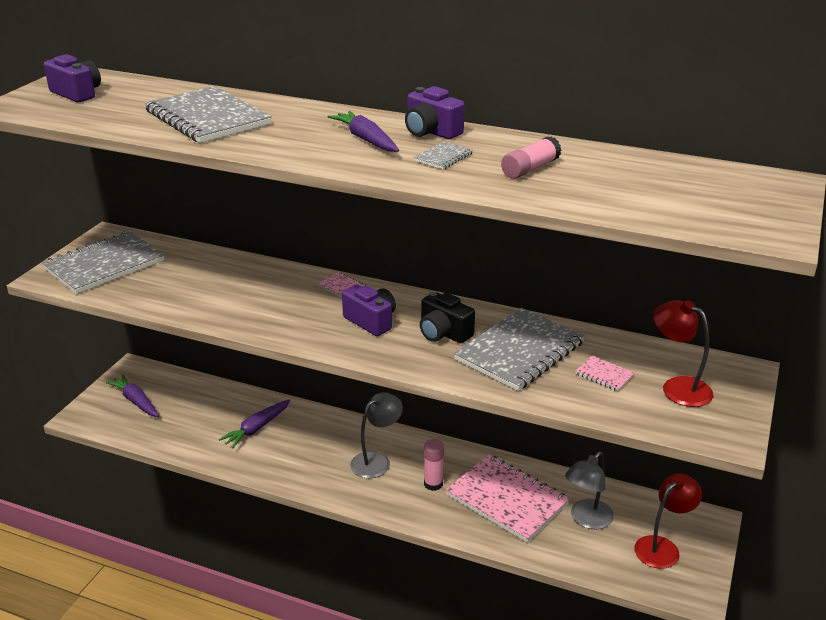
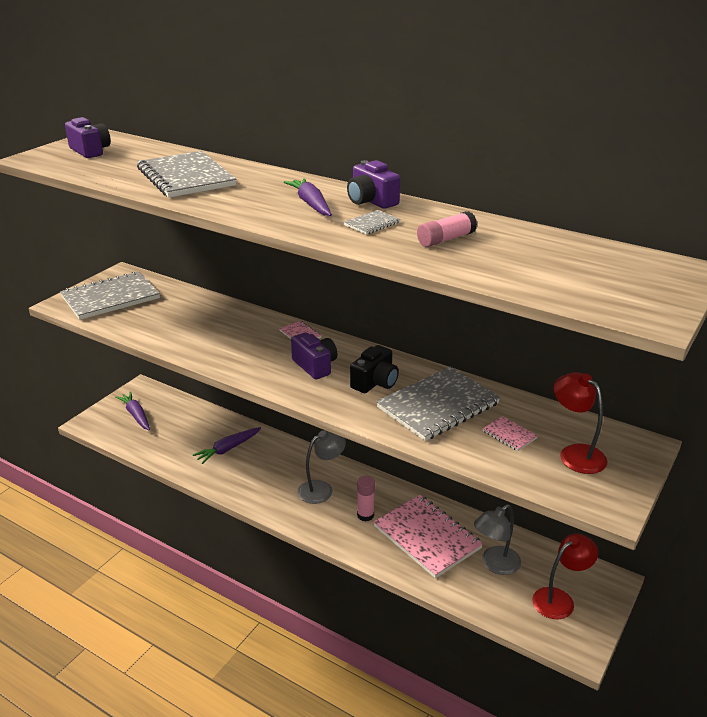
camera: 10 degrees right, 0 degrees up
(443, 333) = (375, 382): black camera -> black camera turned 105 degrees counterclockwise

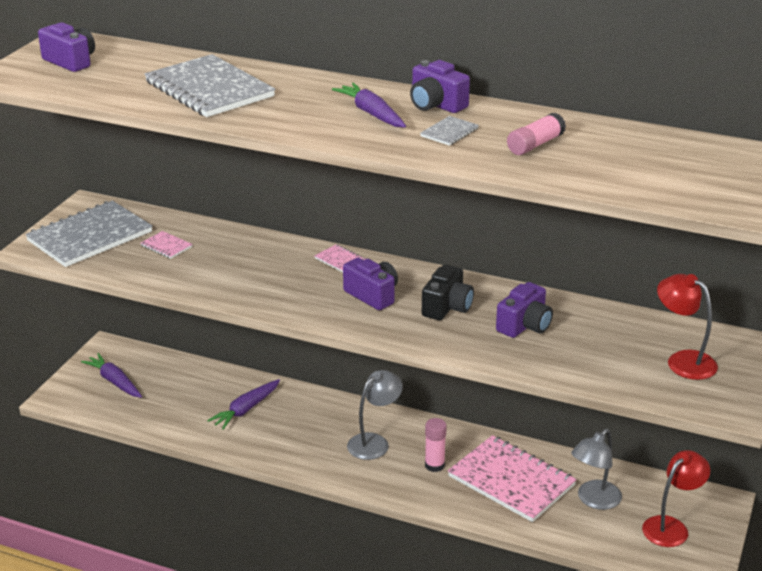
camera: 10 degrees left, 0 degrees up
(438, 405) = (524, 326): grey notebook -> purple camera
(509, 435) = (610, 348): pink notebook -> pink notebook (166, 246)

